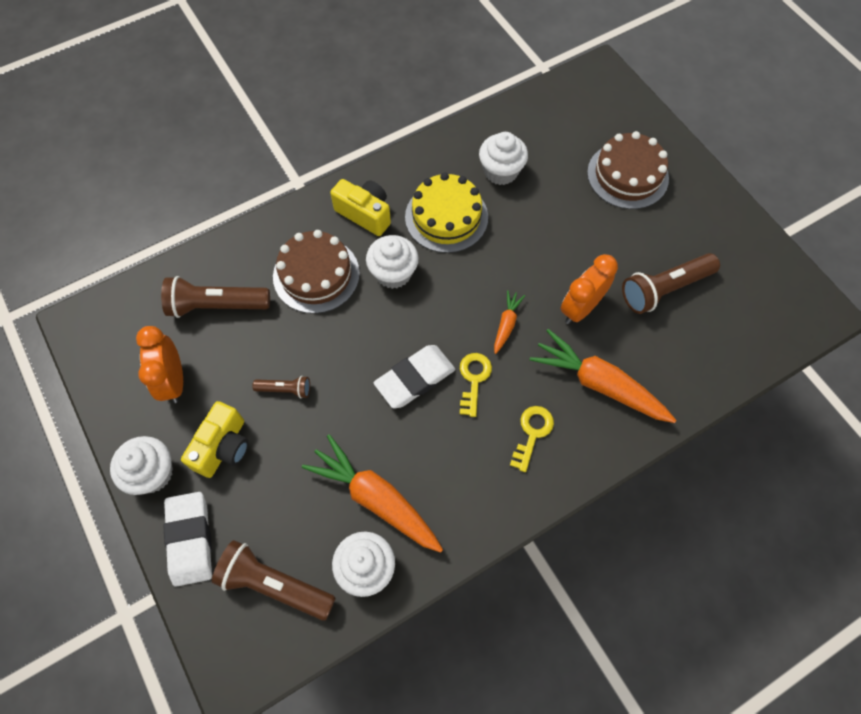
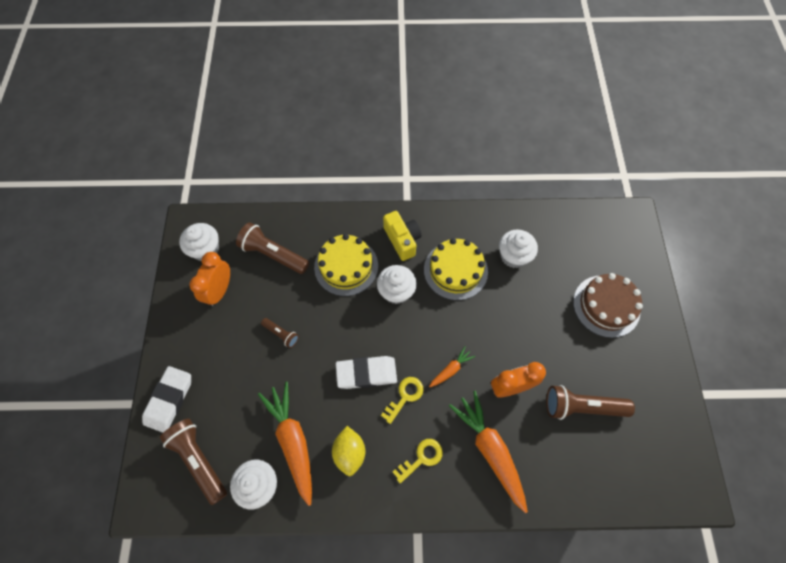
camera: 30 degrees right, 0 degrees up
(152, 473) = (173, 344): white cupcake -> white cupcake (206, 250)
(223, 447) = (223, 351): yellow camera -> none
(316, 275) = (346, 266): brown cake -> yellow cake
(449, 472) = (350, 452): none -> yellow lemon

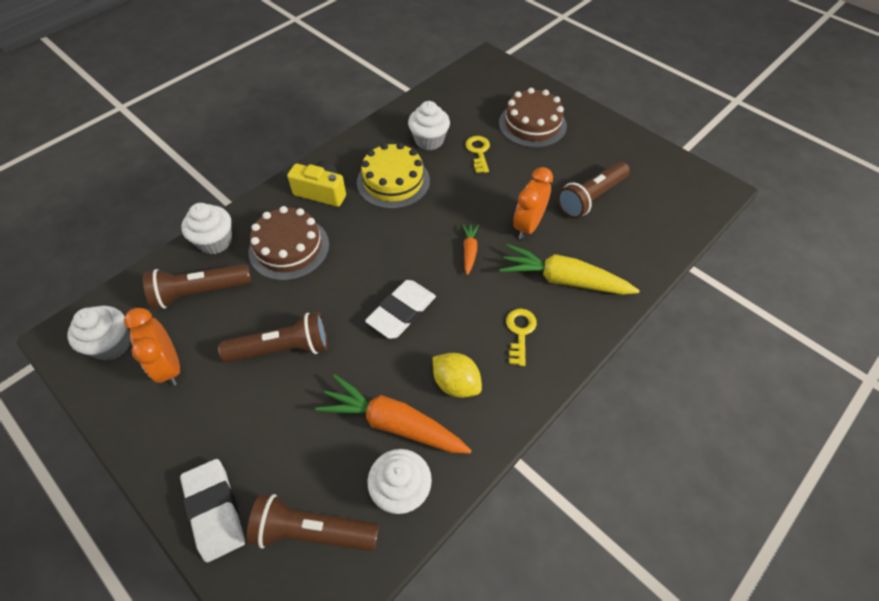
camera: 45 degrees left, 10 degrees down
(281, 334) = (282, 348): brown flashlight -> brown flashlight, size x1.90
(346, 266) = (289, 248): yellow cake -> brown cake
(396, 291) = (359, 232): white cupcake -> white cupcake (215, 241)
(405, 396) = (454, 300): yellow key -> yellow key (478, 152)
(490, 449) = (563, 280): orange carrot -> yellow carrot

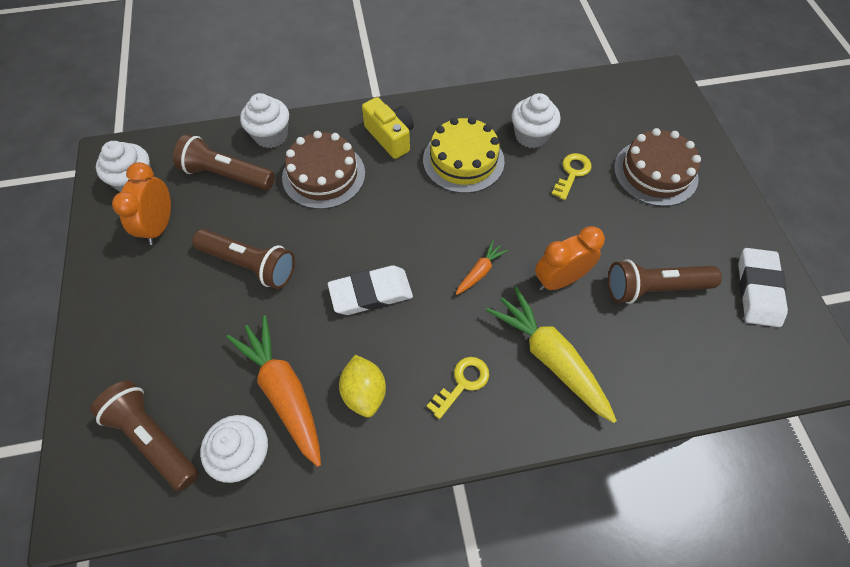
camera: 35 degrees right, 5 degrees up
(214, 510) = (102, 369): white eraser -> white eraser (758, 290)

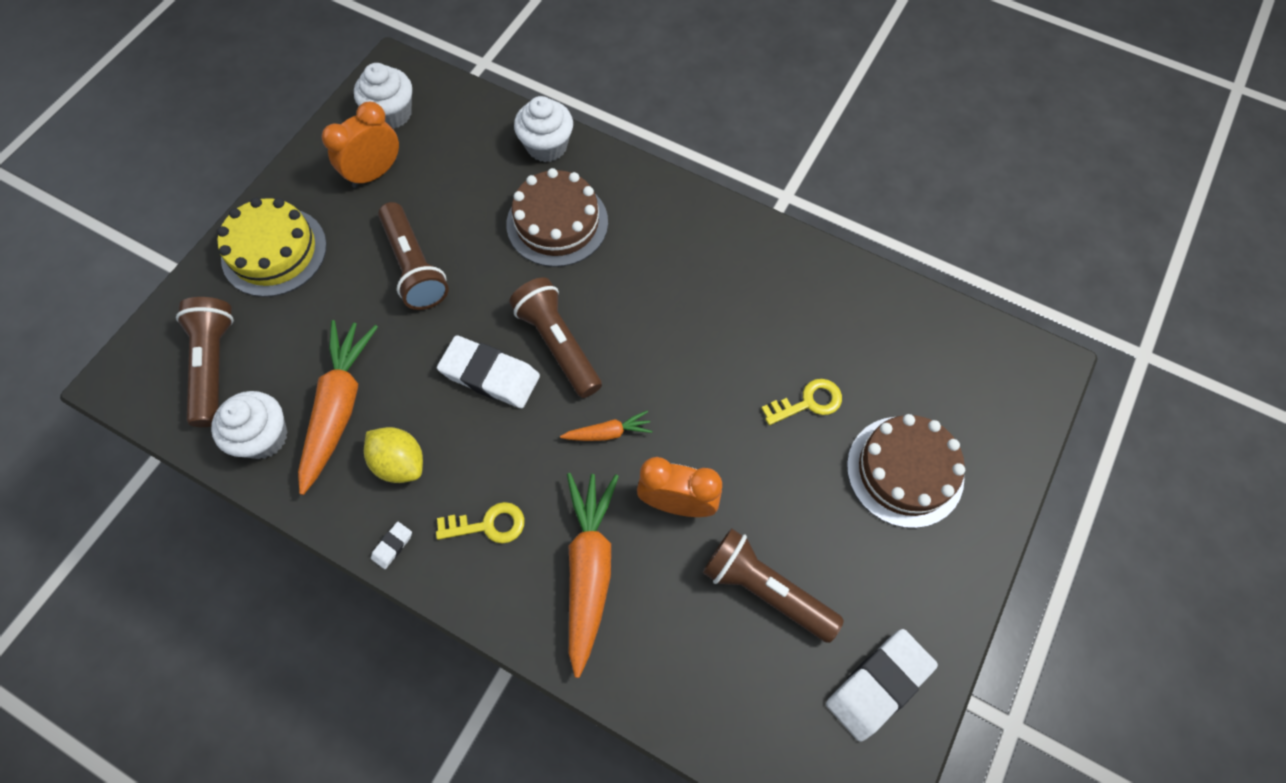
camera: 40 degrees right, 5 degrees up
(227, 175) = (472, 161): brown flashlight -> brown flashlight (558, 344)
(364, 392) = (400, 463): yellow lemon -> yellow lemon turned 75 degrees counterclockwise
(390, 137) = (658, 226): yellow camera -> none
(413, 449) = (392, 546): none -> white eraser
(463, 160) = (707, 304): yellow cake -> yellow cake (274, 251)
(531, 136) = (807, 328): white cupcake -> none
(550, 357) = (589, 569): yellow carrot -> orange carrot

